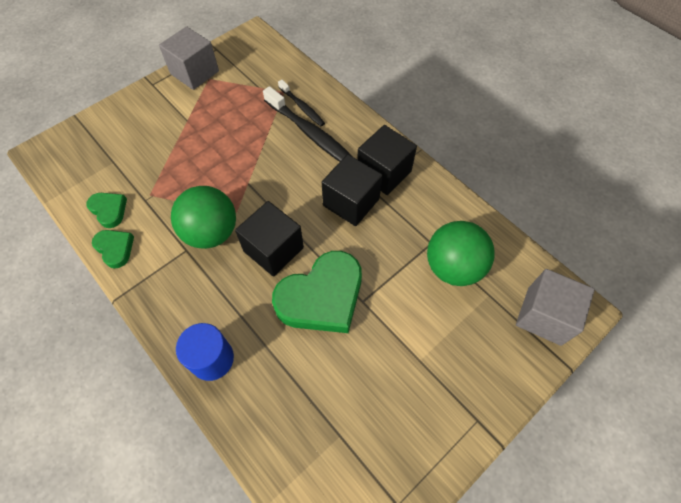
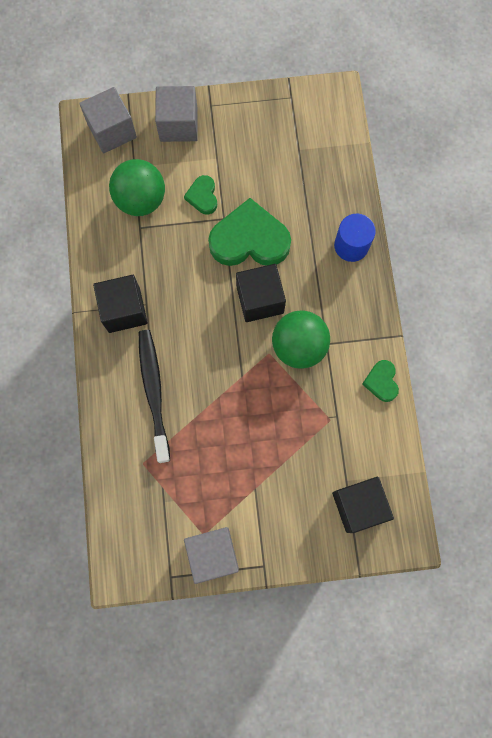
camera: 145 degrees left, 15 degrees up
(109, 210) = (371, 425): green heart -> green heart (203, 196)
(302, 107) = (139, 431): black toothbrush -> none
(351, 202) = (172, 301): black cube -> black cube (358, 505)
(489, 370) = (178, 125): none -> grey cube

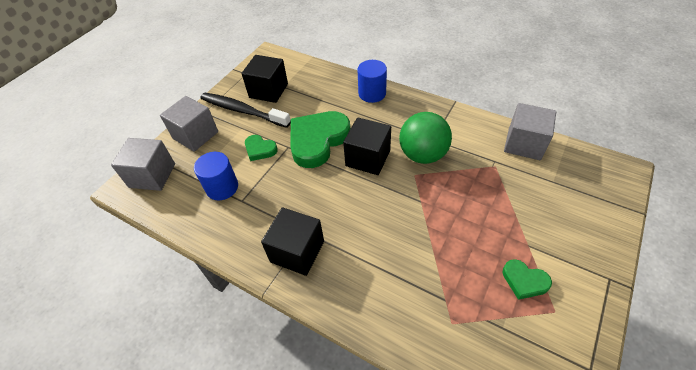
camera: 50 degrees left, 25 degrees down
(141, 200) = (222, 187): green ball -> blue cylinder
(154, 393) = (389, 272): black toothbrush -> black toothbrush (243, 111)
(212, 553) = (579, 314): grey cube -> grey cube (524, 144)
(358, 505) = (579, 184): black cube -> black cube (268, 91)
(381, 382) = (483, 125): green heart -> green heart (524, 281)

